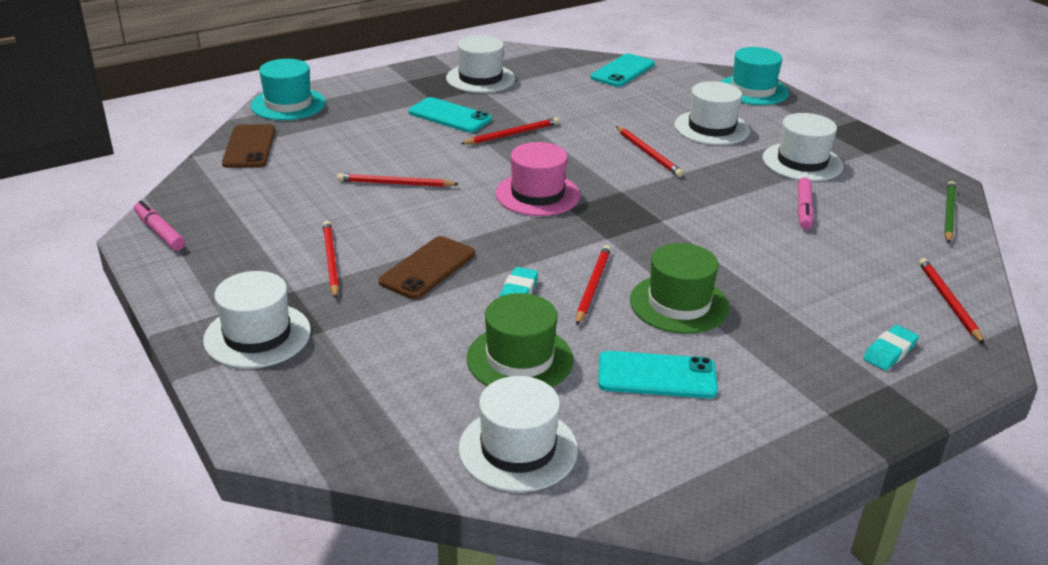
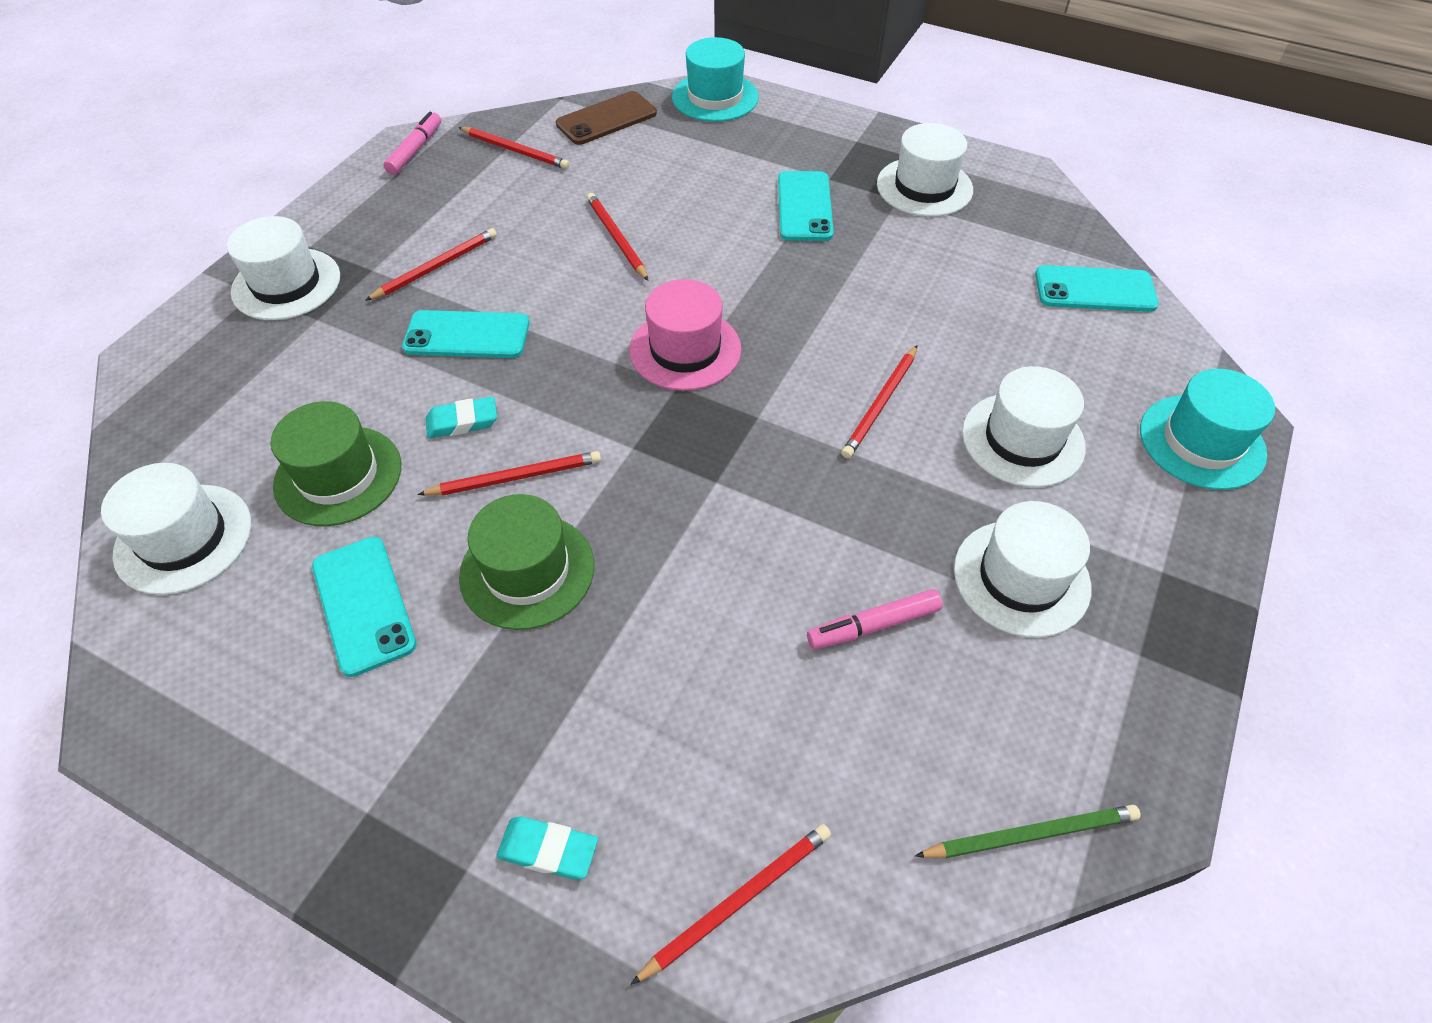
camera: 60 degrees right, 20 degrees up
(427, 268) = (467, 335): brown phone -> turquoise phone
(512, 134) = (810, 270): red pencil -> red pencil (515, 150)

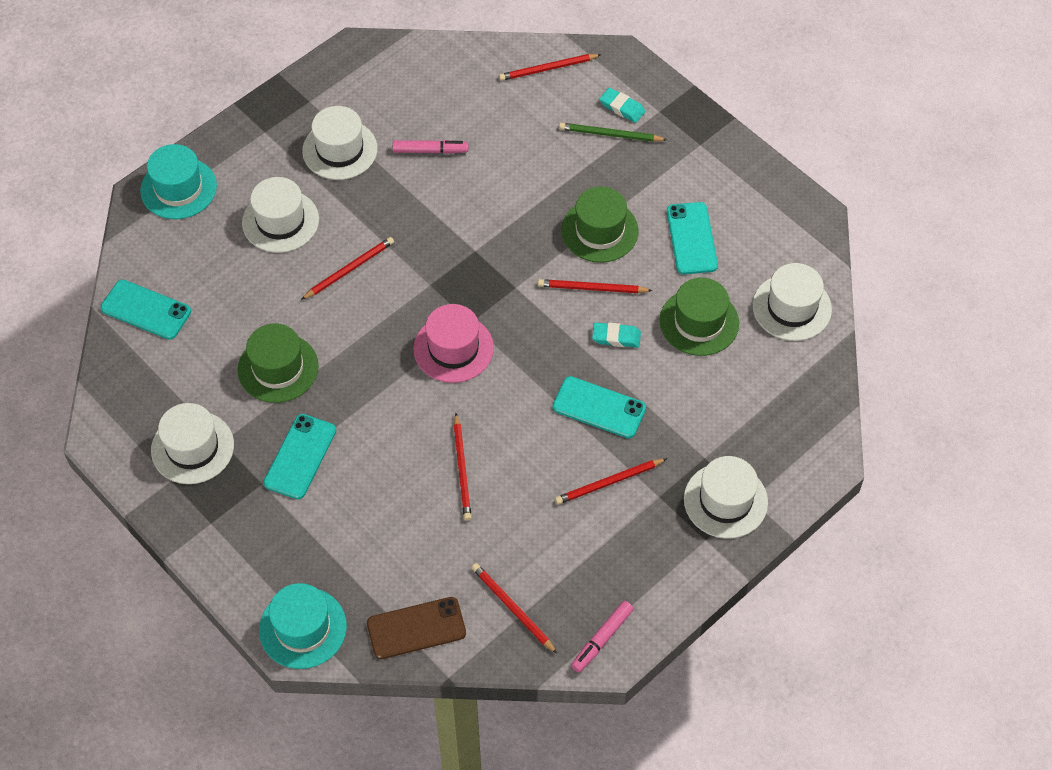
camera: 160 degrees left, 5 degrees up
(890, 275) = (278, 368): none -> green hat
(1030, 834) = (413, 54): green pencil -> green pencil (610, 134)

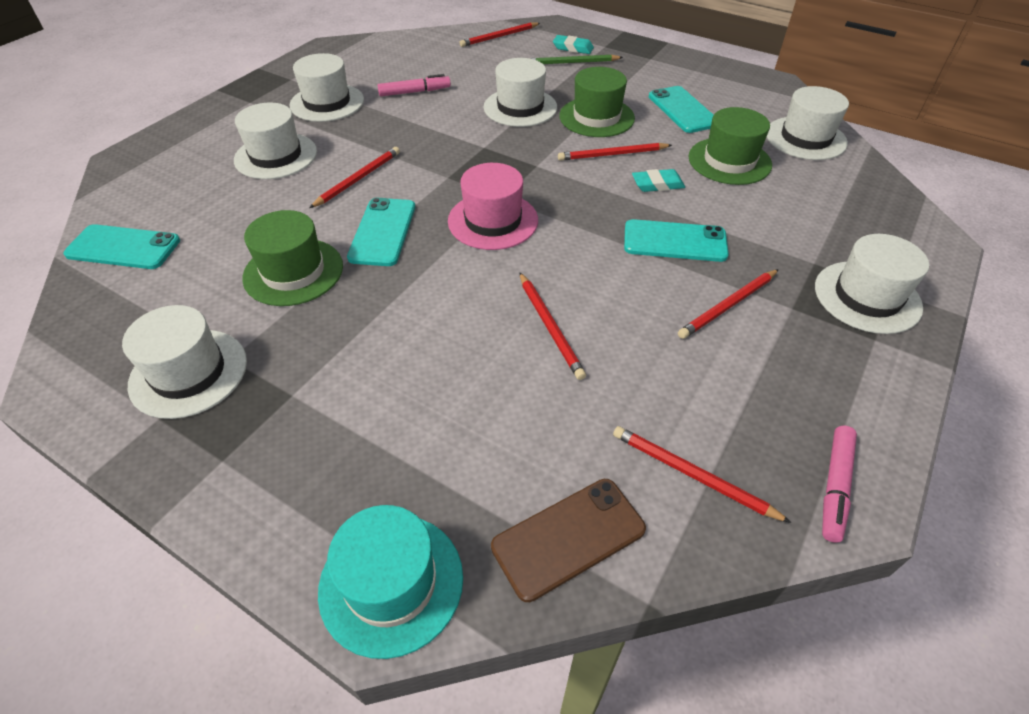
camera: 15 degrees left, 10 degrees down
(178, 188) = (162, 149): turquoise hat -> none
(300, 457) = (339, 354): turquoise phone -> turquoise phone (383, 232)
(529, 199) = (520, 107): none -> white hat

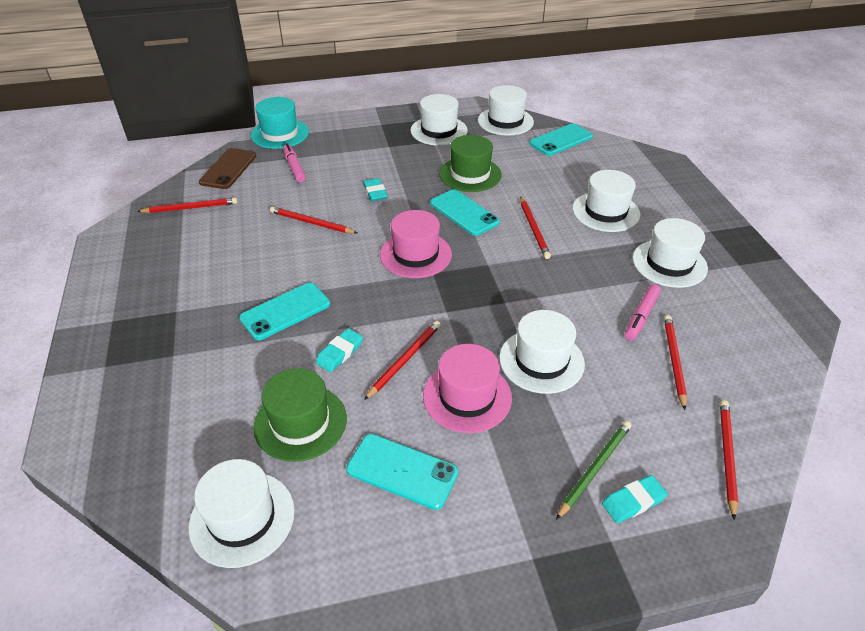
camera: 135 degrees right, 5 degrees down
(426, 321) = (375, 192): none -> turquoise eraser
(596, 117) = (467, 396): green hat -> pink hat
(728, 306) = (219, 288): red pencil -> red pencil (673, 361)
(835, 486) = (120, 236): pink marker -> pink marker (294, 167)
(867, 297) = (124, 348): white hat -> white hat (505, 121)

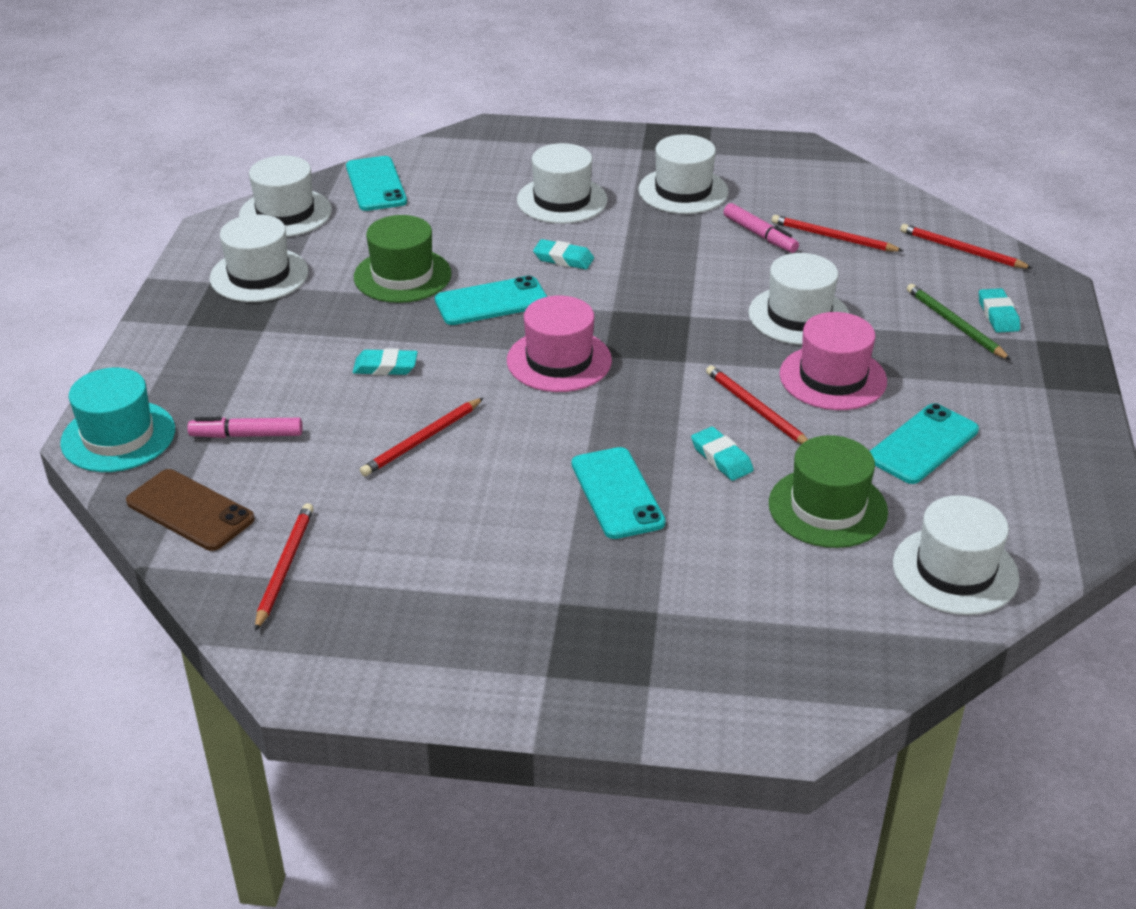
camera: 70 degrees left, 5 degrees down
(534, 229) = (563, 259): red pencil -> turquoise eraser

